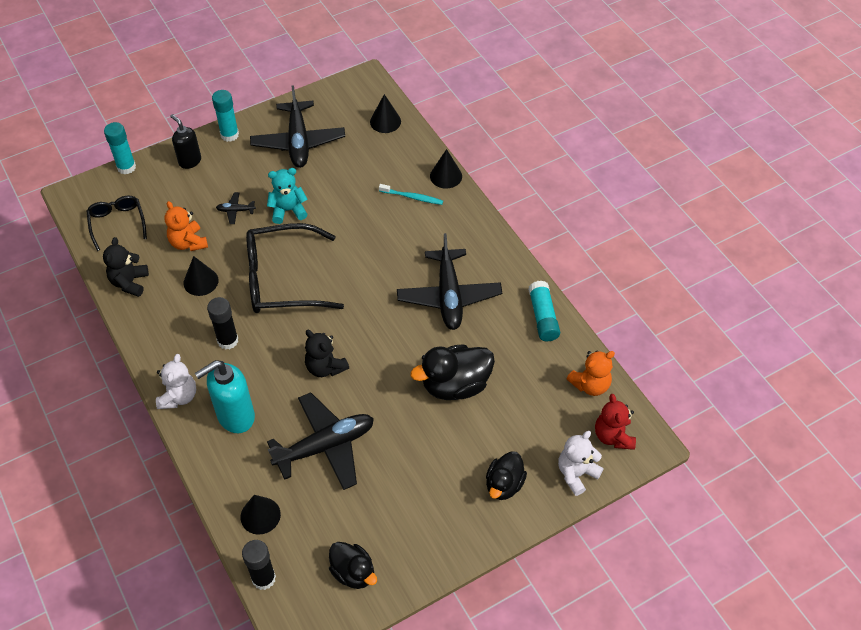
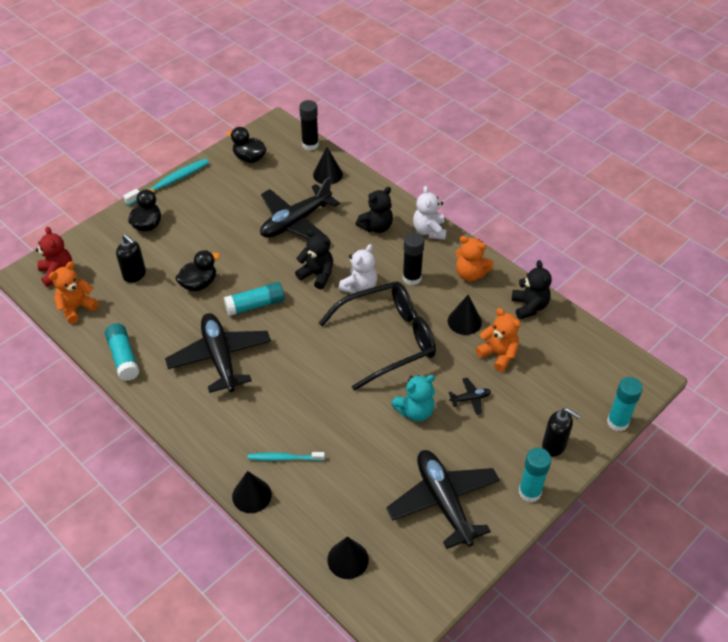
camera: 165 degrees right, 5 degrees down
(117, 223) = (581, 359): black glasses -> none
(165, 331) = (470, 274): none -> orange teddy bear
(235, 416) = (376, 227): turquoise soap dispenser -> black teddy bear
(401, 346) = (255, 305): none -> turquoise glue stick
(455, 385) = (199, 284): black duck -> black duck, size x0.64
(467, 552) = (170, 182): none -> turquoise toothbrush
(525, 413) = (135, 275): none -> black soap dispenser
(576, 474) = (89, 242): white teddy bear -> white teddy bear (359, 287)

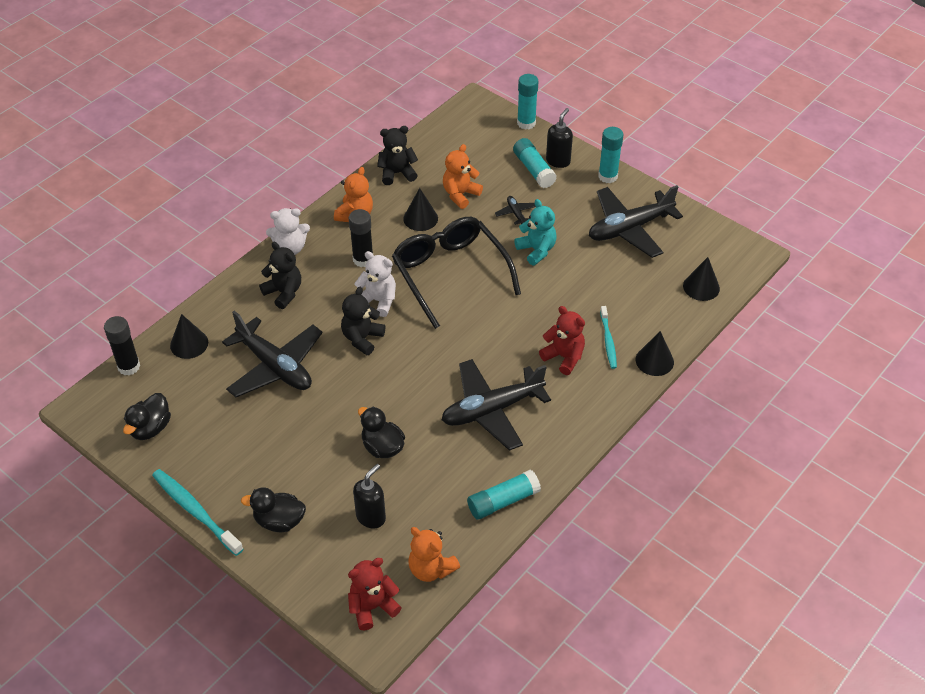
camera: 95 degrees left, 0 degrees up
(255, 305) = (412, 389): turquoise glue stick -> turquoise glue stick (534, 170)
(270, 418) = (564, 357): none -> red teddy bear

